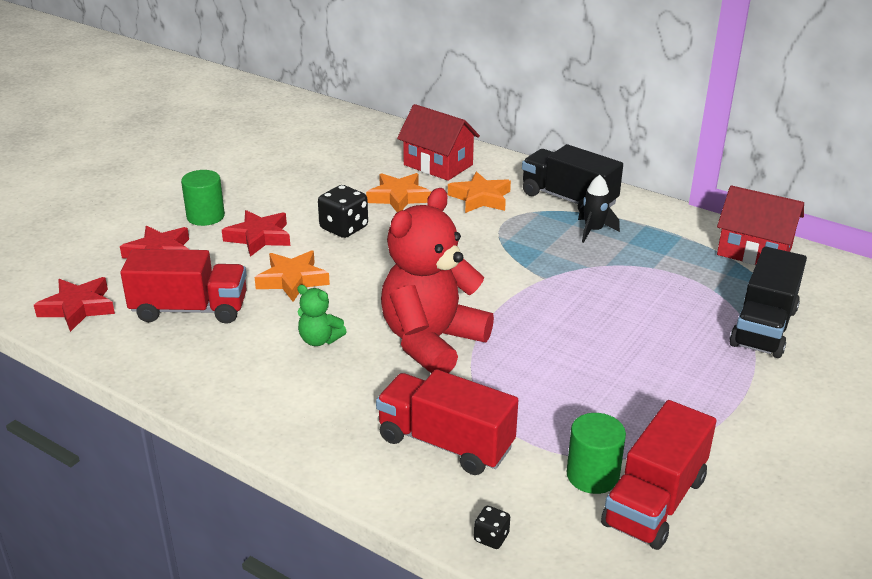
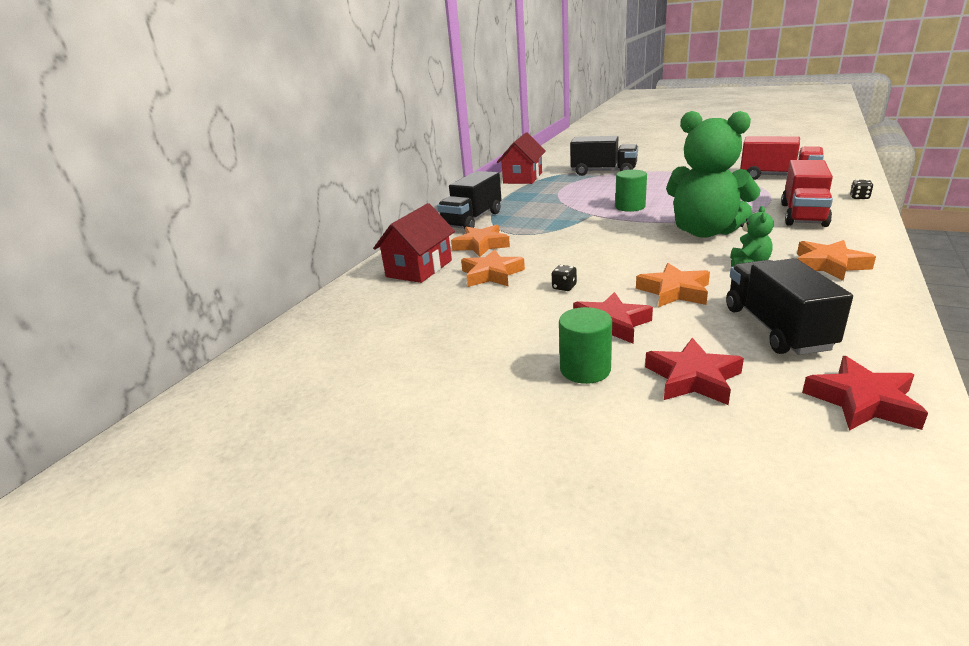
camera: 95 degrees left, 5 degrees down
(190, 309) = (776, 328): red truck -> black truck
(279, 390) = (829, 265): none -> orange star
(344, 228) = (564, 287): black dice -> black dice, size x0.52
(431, 342) = (705, 232): red teddy bear -> green teddy bear
(592, 475) = (777, 187): green cylinder -> green cylinder (630, 207)
(593, 231) = (518, 210): black rocket -> none

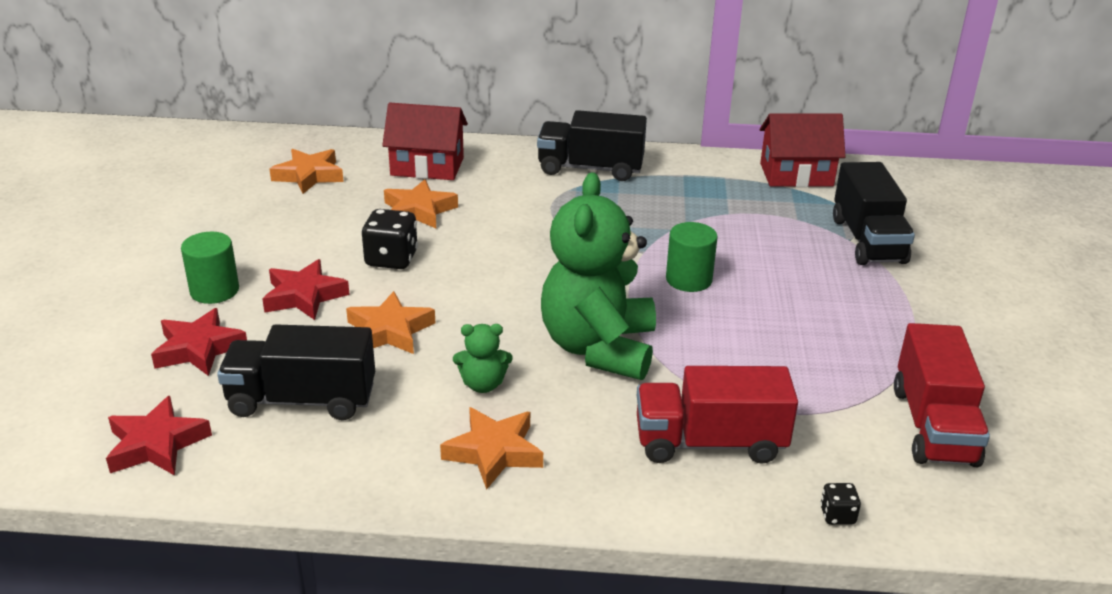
camera: 65 degrees right, 5 degrees up
(481, 245) = (504, 190): orange star -> orange star (309, 176)
(564, 287) = (391, 259): black dice -> black dice, size x1.93
(776, 328) = (302, 400): black truck -> black truck turned 150 degrees counterclockwise

